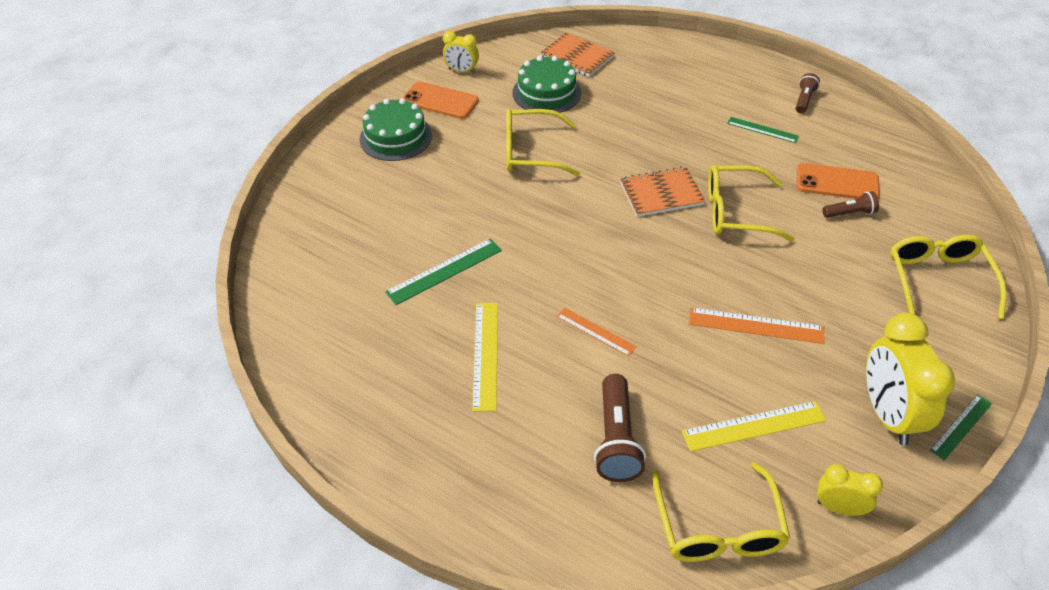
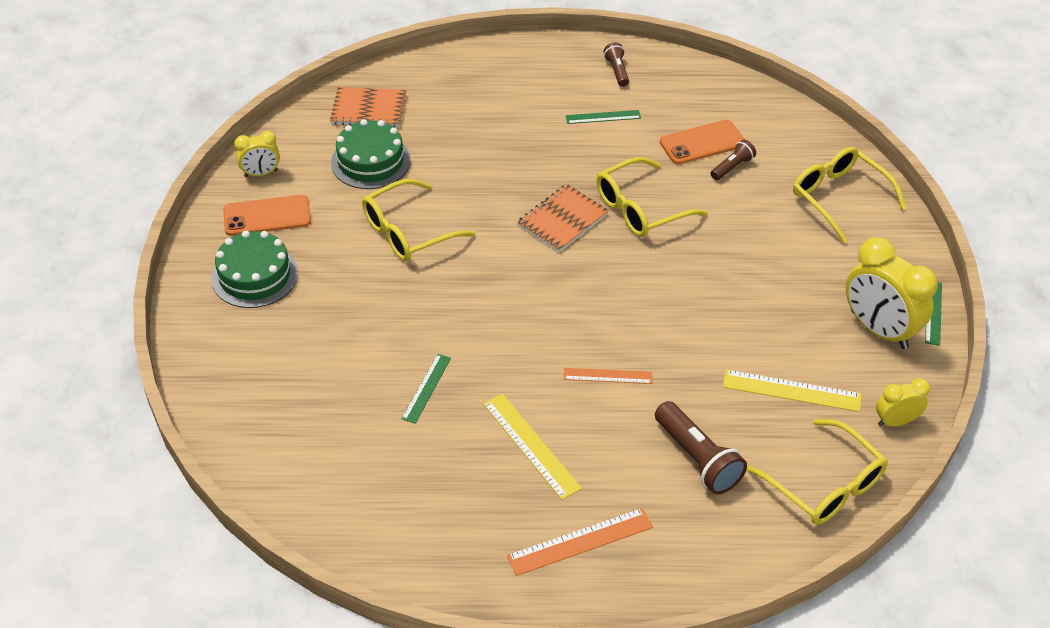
camera: 35 degrees left, 0 degrees up
(444, 271) = (426, 388): green ruler -> green ruler, size x0.65
(754, 426) = (791, 391): yellow ruler -> yellow ruler turned 60 degrees clockwise
(756, 326) = (732, 305): orange ruler -> orange ruler (580, 541)

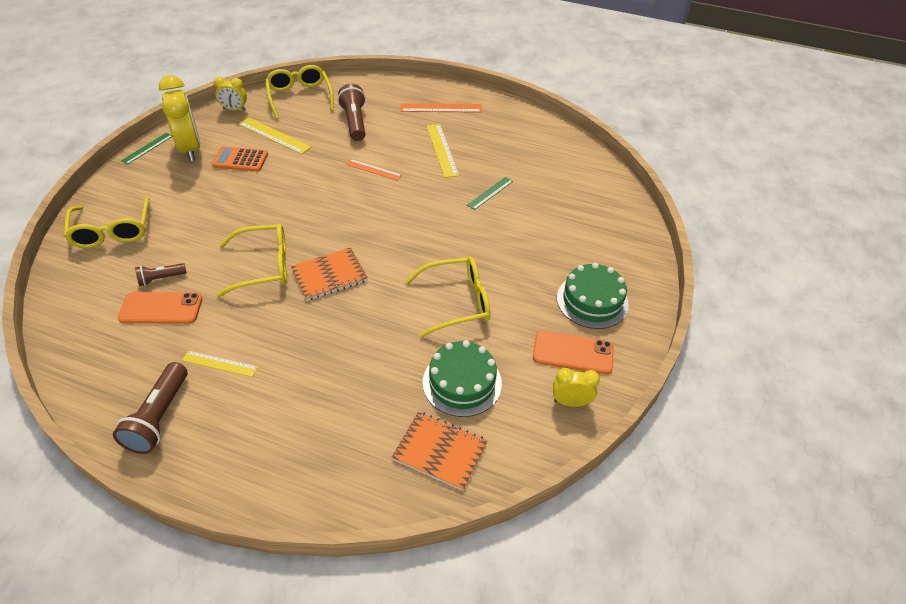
camera: 160 degrees left, 0 degrees up
(603, 117) = (219, 364): green ruler -> yellow ruler
(617, 71) = (159, 417): brown flashlight -> brown flashlight, size x1.75
(797, 334) = (240, 160): none -> orange calculator

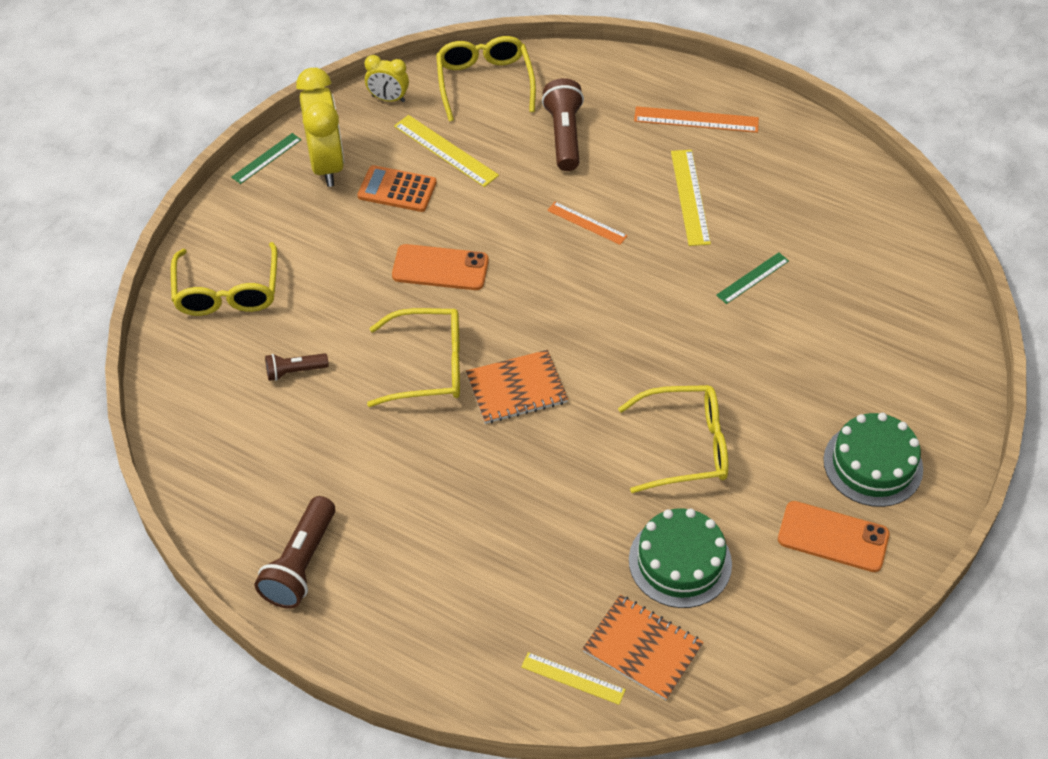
camera: 10 degrees right, 5 degrees up
(161, 308) = (297, 415): orange phone -> orange phone (440, 268)
(219, 364) = (373, 501): yellow ruler -> yellow ruler (573, 678)
(571, 402) = (818, 604): yellow clock -> none

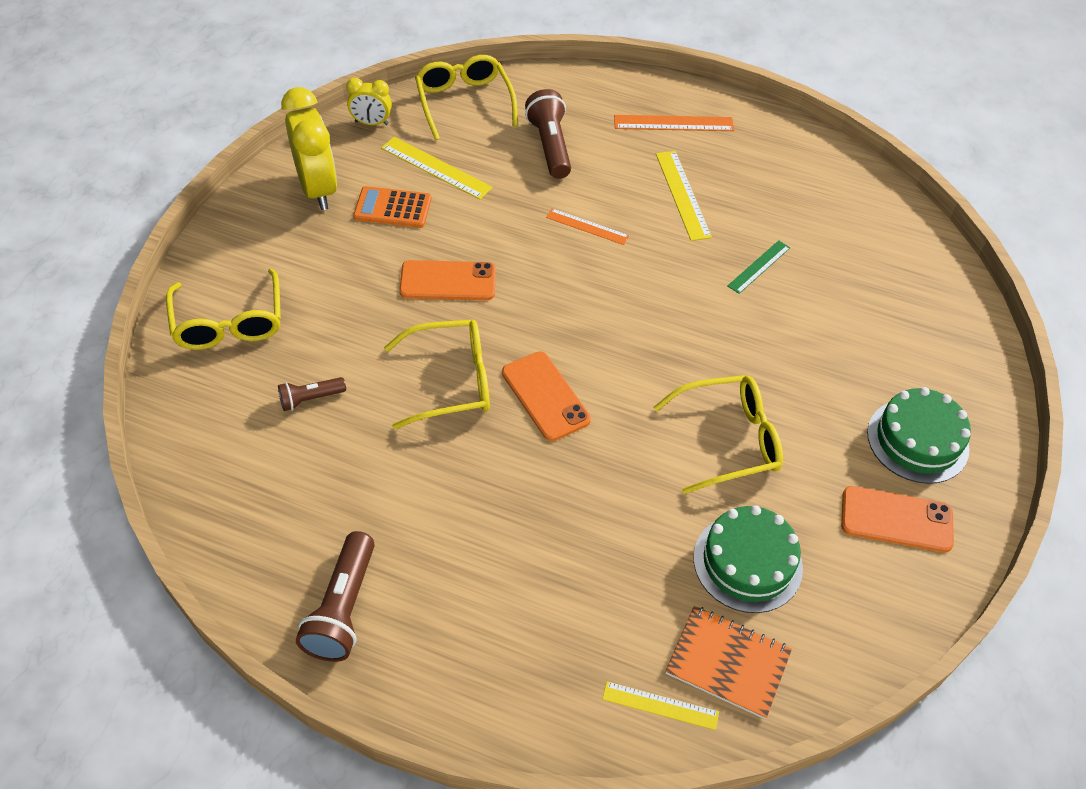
camera: 10 degrees left, 0 degrees up
(266, 158) = (255, 187): green ruler -> none
(516, 388) = (545, 396): orange notebook -> orange phone

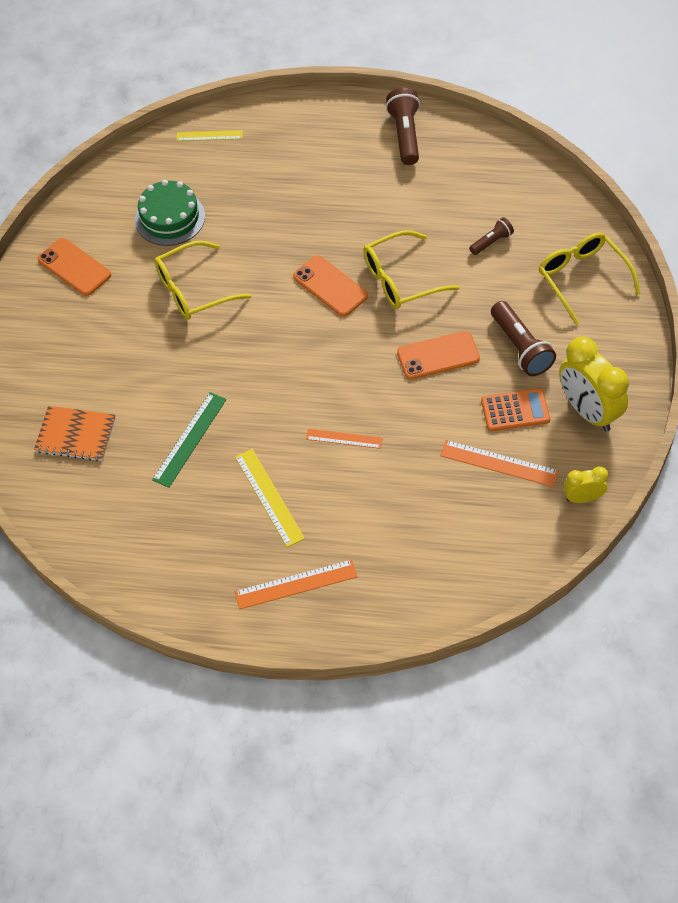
camera: 170 degrees right, 5 degrees up
(436, 168) = (499, 463): yellow ruler -> orange ruler
(464, 102) = (509, 550): yellow glasses -> none
(550, 146) = (406, 519): brown flashlight -> brown flashlight (520, 347)
(727, 663) = (174, 164): orange notebook -> orange notebook (75, 435)
(759, 267) = (190, 439): green ruler -> green ruler, size x1.53
(896, 519) = (74, 267): orange phone -> orange phone turned 45 degrees clockwise
(917, 440) = (58, 324): green cake -> none

